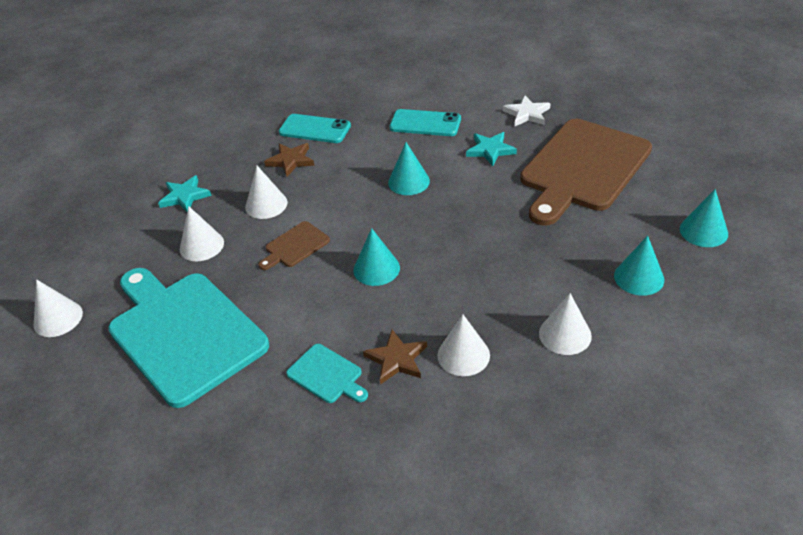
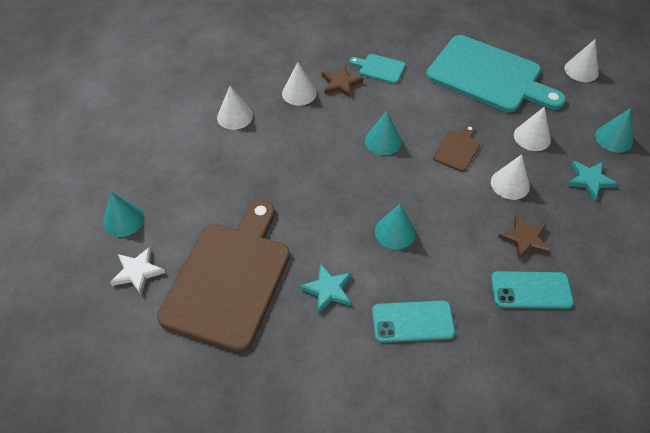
camera: 160 degrees right, 10 degrees up
(527, 114) = (300, 360): white star -> white star (138, 271)
(639, 277) = (182, 167): turquoise cone -> turquoise cone (613, 138)

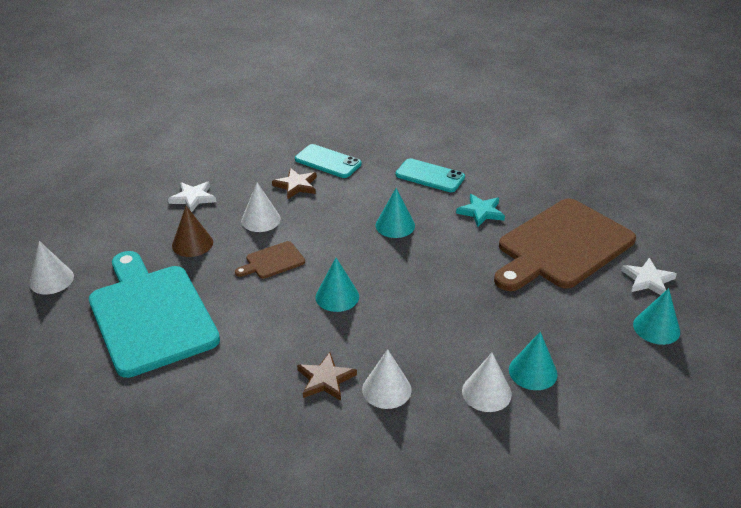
camera: 150 degrees left, 15 degrees down
(380, 68) = (259, 379): turquoise cutting board -> none
(532, 137) = (192, 244): white cone -> brown cone
(589, 180) = (193, 198): turquoise star -> white star
(613, 138) = (125, 215): turquoise cone -> turquoise cone (533, 372)

